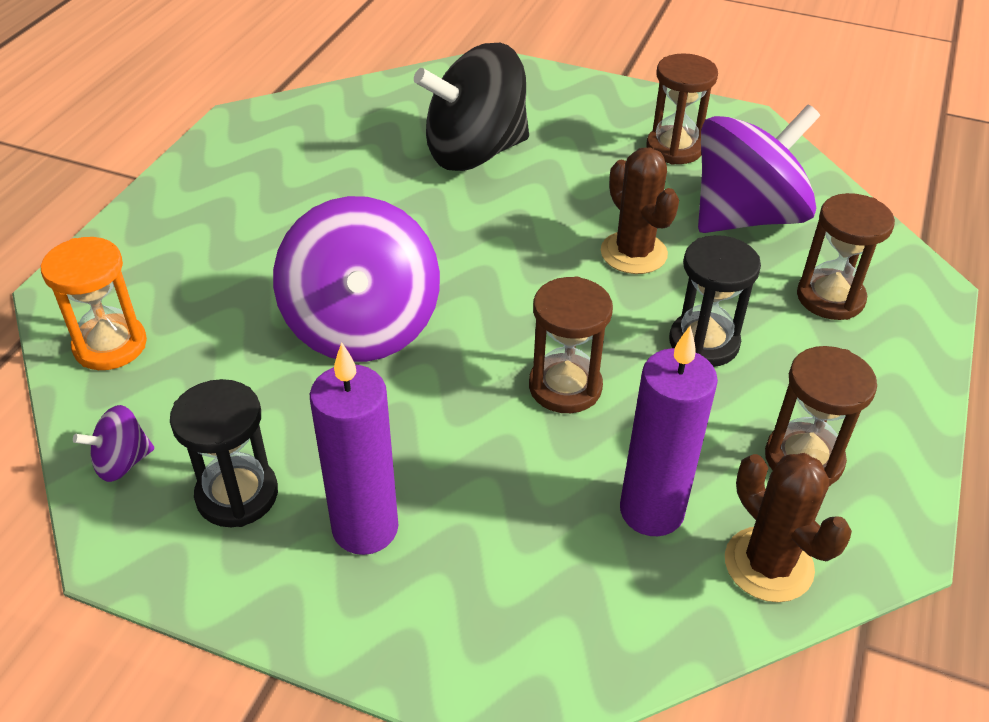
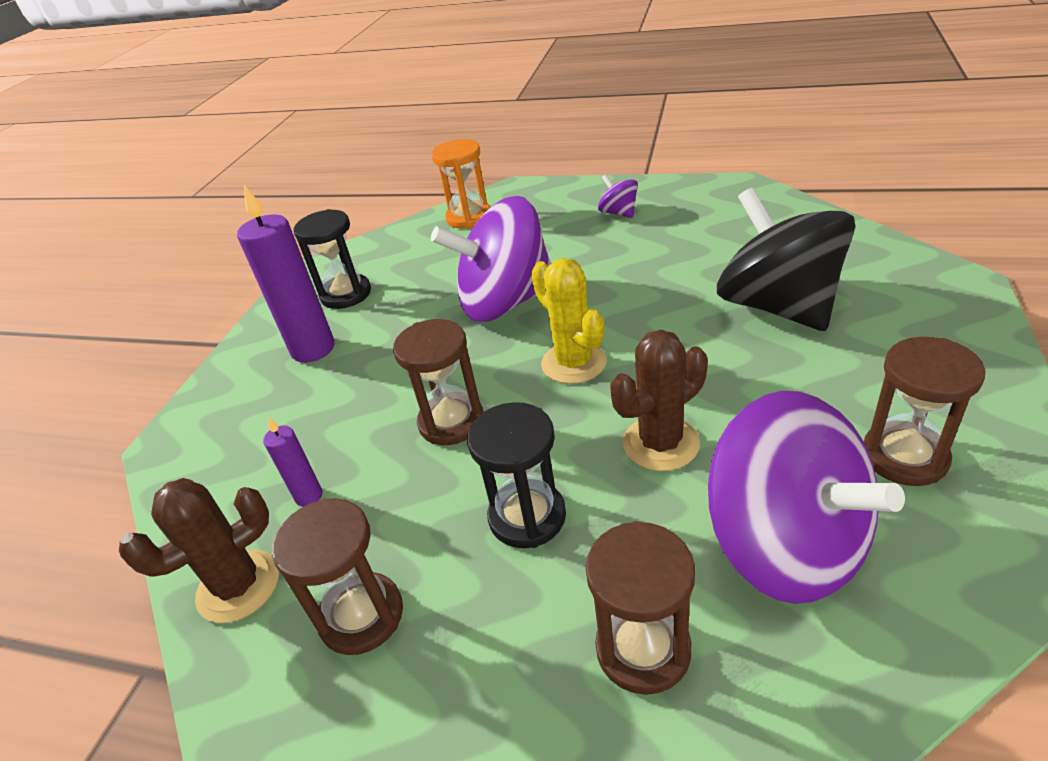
camera: 90 degrees right, 5 degrees down
(122, 462) = (373, 250): purple spinning top -> purple spinning top (618, 213)
(503, 287) = (573, 363): none -> yellow cactus
(651, 511) = (309, 496): purple candle -> purple candle, size x0.50

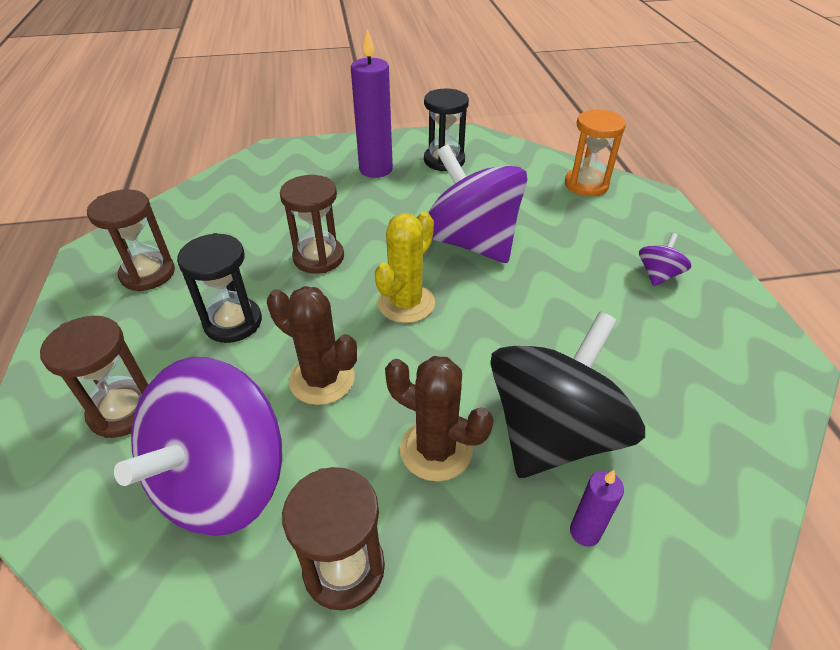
camera: 60 degrees right, 5 degrees up
(238, 586) = (167, 220): brown cactus -> brown cactus (436, 449)
(309, 496) = (237, 219): purple candle -> purple candle (585, 532)

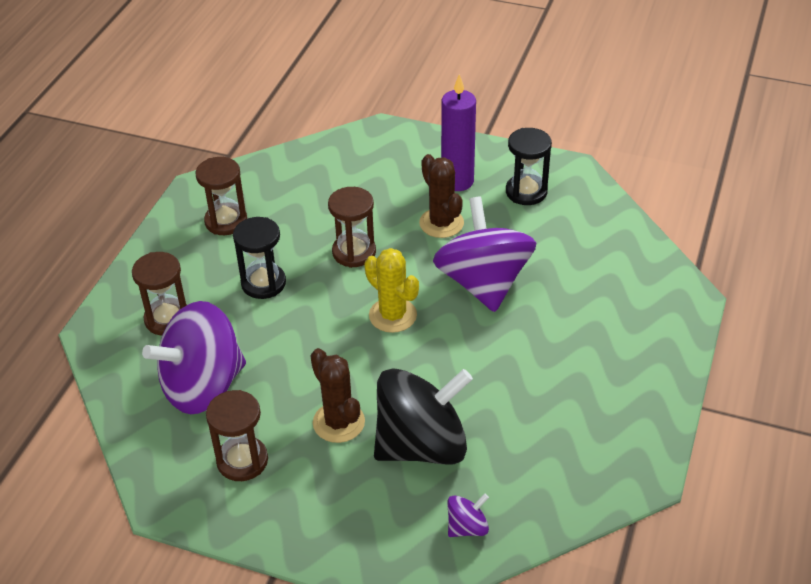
camera: 30 degrees right, 0 degrees up
(322, 379) = (297, 348): brown cactus -> brown cactus (441, 223)
(406, 303) = (393, 315): yellow cactus -> yellow cactus turned 75 degrees clockwise
(585, 532) = (391, 505): purple candle -> none
(586, 184) = (637, 263): orange hourglass -> none
(658, 275) = (614, 370): purple spinning top -> purple spinning top (467, 527)

